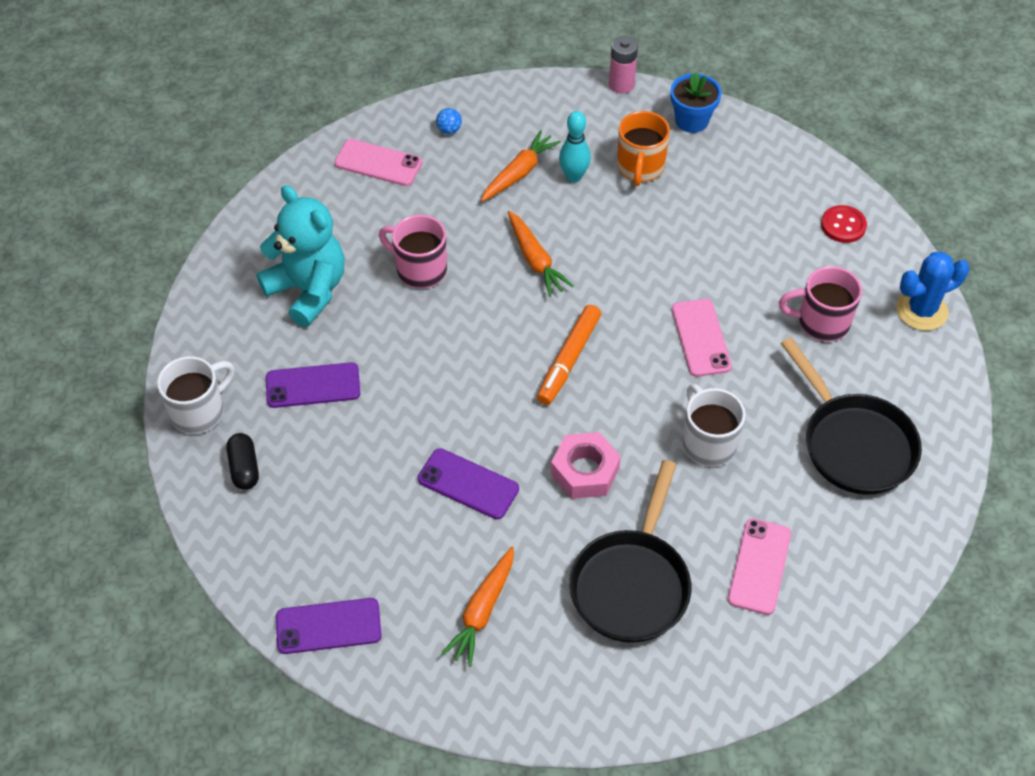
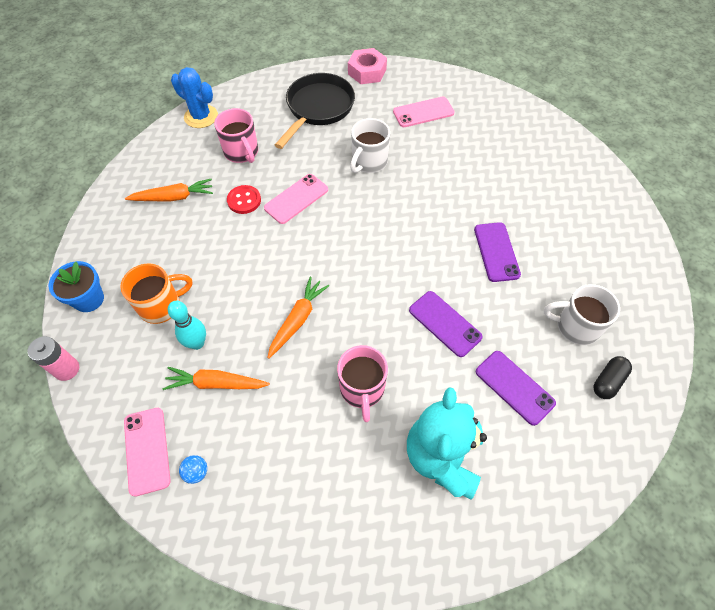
camera: 125 degrees left, 5 degrees up
(199, 411) = (602, 448): white mug -> white mug (575, 326)
(328, 626) = (640, 261): purple phone -> purple phone (445, 323)
(378, 163) = (273, 505): pink phone -> pink phone (147, 450)
(482, 611) = (558, 201): orange carrot -> orange carrot (173, 197)
(568, 360) = (366, 253): orange marker -> none
(585, 471) = (436, 204): pink nut -> pink nut (367, 72)
(631, 584) = (481, 152): black pan -> none
(843, 225) = (151, 173): red button -> red button (244, 200)

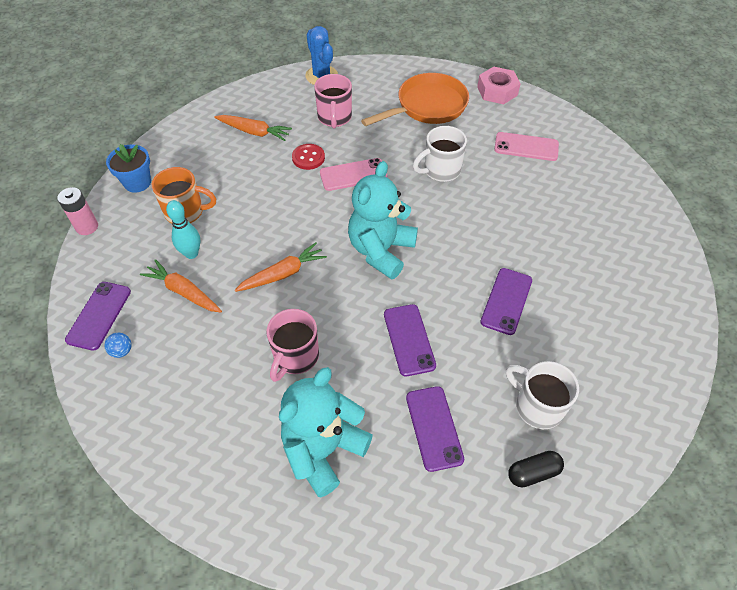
camera: 30 degrees right, 5 degrees down
(147, 450) = (99, 315): pink phone -> purple phone
(318, 108) = (428, 106): black pan -> orange pan
(368, 257) = (381, 251): none -> turquoise teddy bear

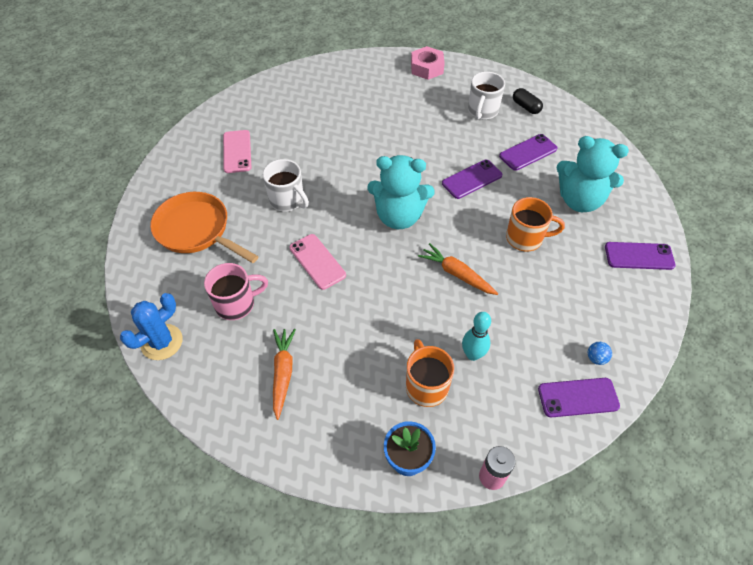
camera: 110 degrees left, 0 degrees up
(184, 292) = (515, 340): orange carrot -> none
(295, 357) = (525, 238): pink mug -> orange mug
(308, 158) = (307, 306): red button -> none
(497, 91) = (159, 183): pink nut -> pink nut (427, 68)
(506, 301) = (410, 137): purple phone -> purple phone (639, 256)

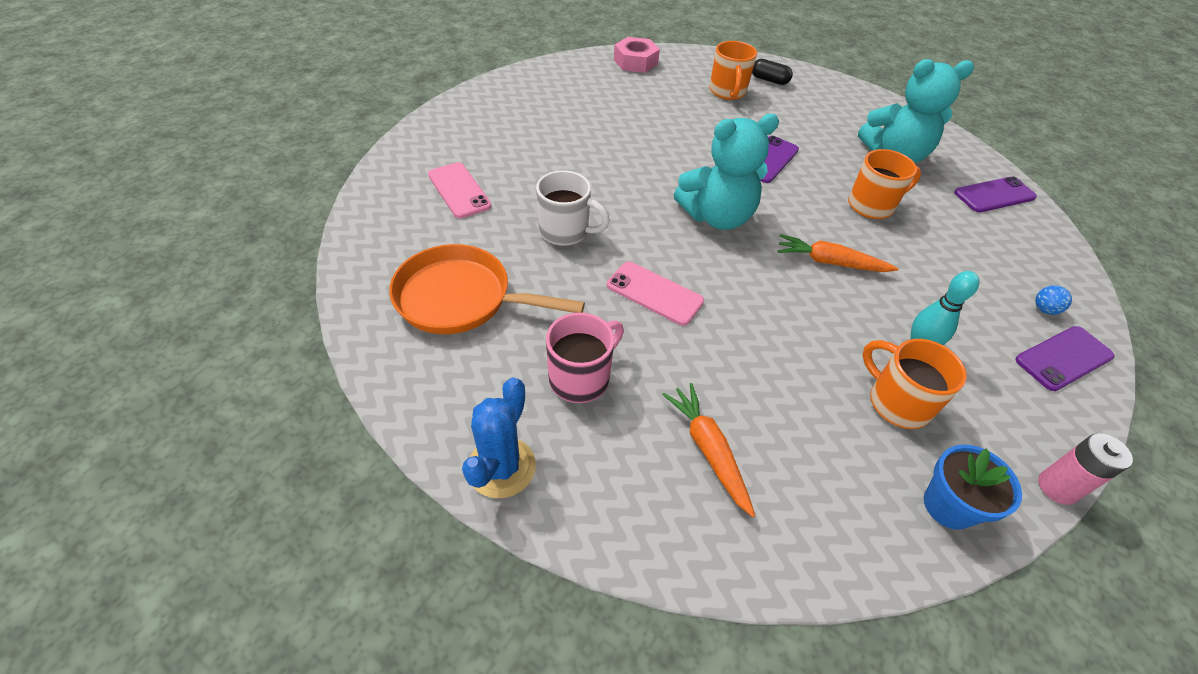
camera: 25 degrees left, 5 degrees down
(482, 111) = (728, 92): white mug -> orange mug
(528, 152) = (806, 122): purple phone -> none

